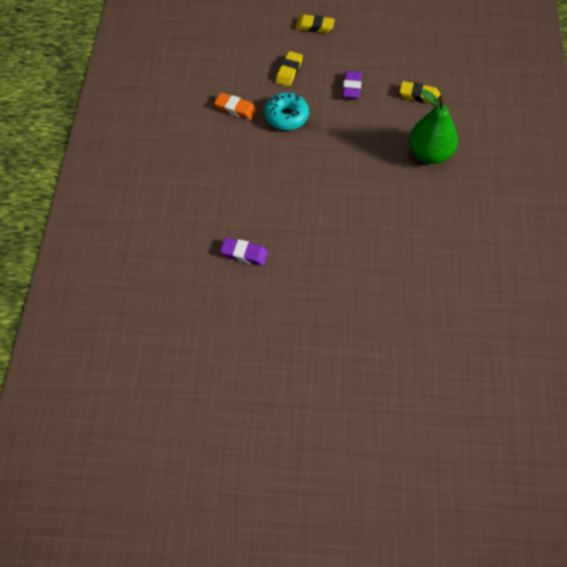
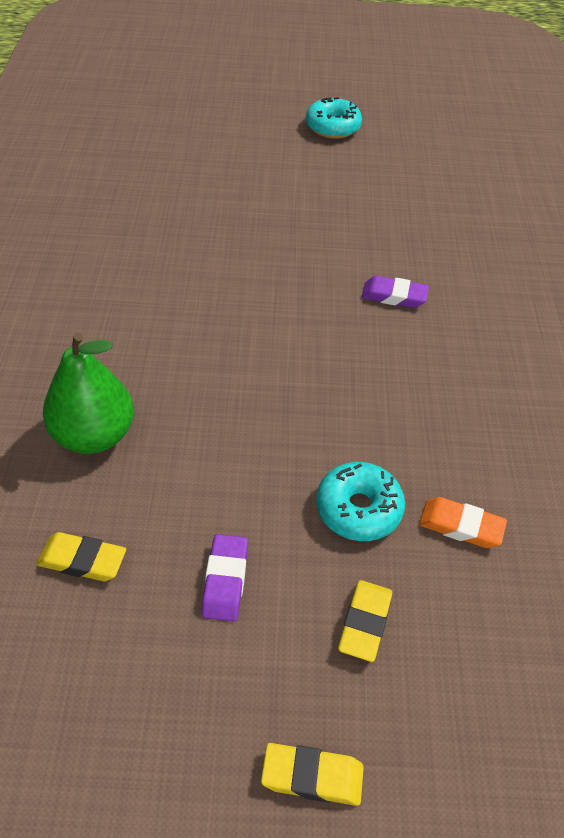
camera: 175 degrees right, 10 degrees down
(270, 473) = (332, 127): none -> turquoise donut

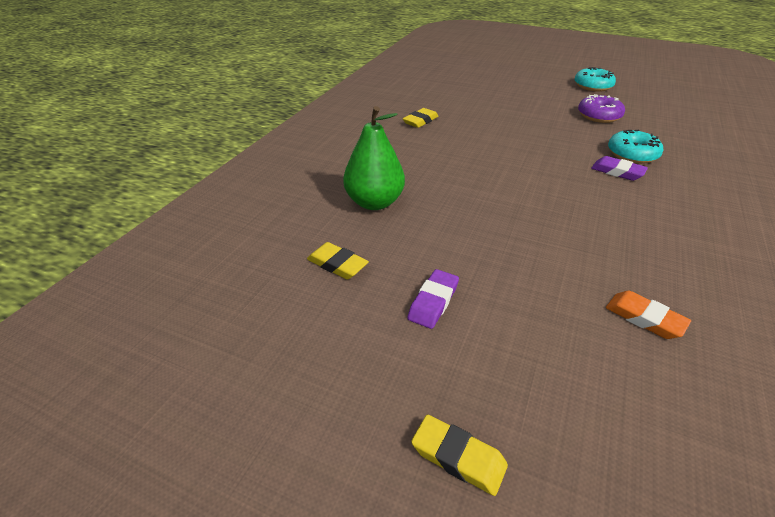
camera: 25 degrees right, 10 degrees down
(352, 190) = (599, 116): none -> purple donut
(358, 509) = (555, 285): turquoise donut -> turquoise donut (632, 154)
(364, 623) = (539, 360): yellow eraser -> yellow eraser (420, 121)

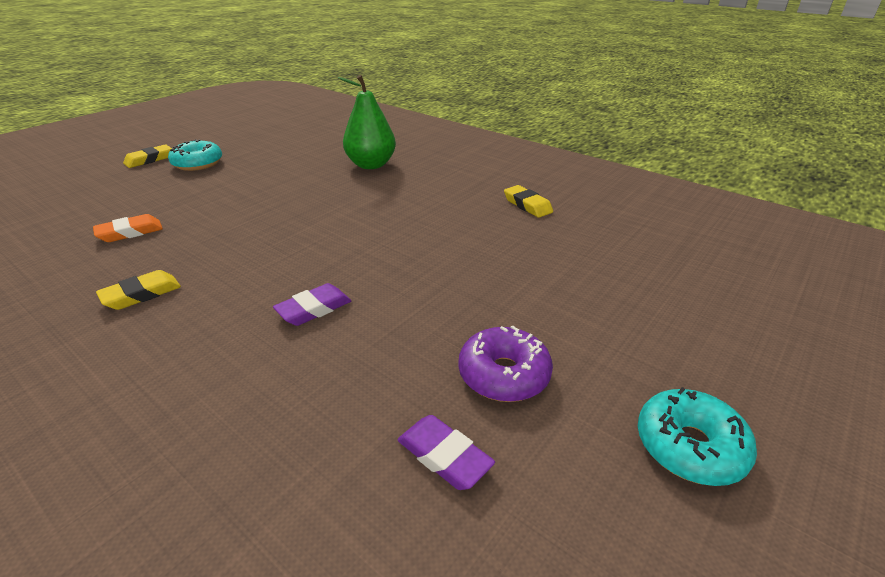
camera: 105 degrees right, 5 degrees down
(337, 264) = (309, 148): yellow eraser -> yellow eraser (141, 294)
(433, 302) = (243, 169): purple eraser -> purple eraser (444, 456)
(632, 154) = (346, 347): turquoise donut -> turquoise donut (198, 163)

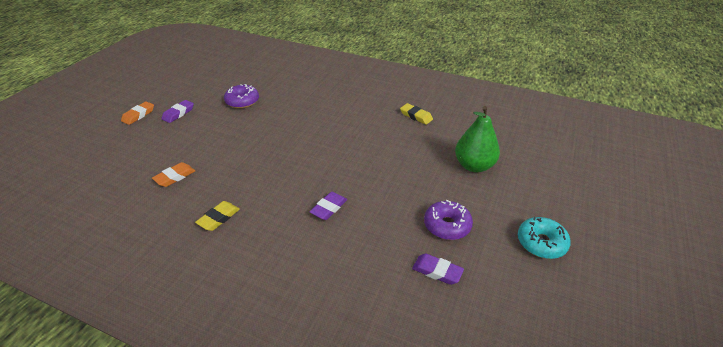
camera: 15 degrees left, 5 degrees up
(149, 160) = (138, 115): yellow eraser -> orange eraser
(198, 163) = (178, 113): turquoise donut -> purple eraser
(288, 160) = (242, 101): none -> purple donut
(371, 165) = (302, 98): green pear -> green pear (474, 166)

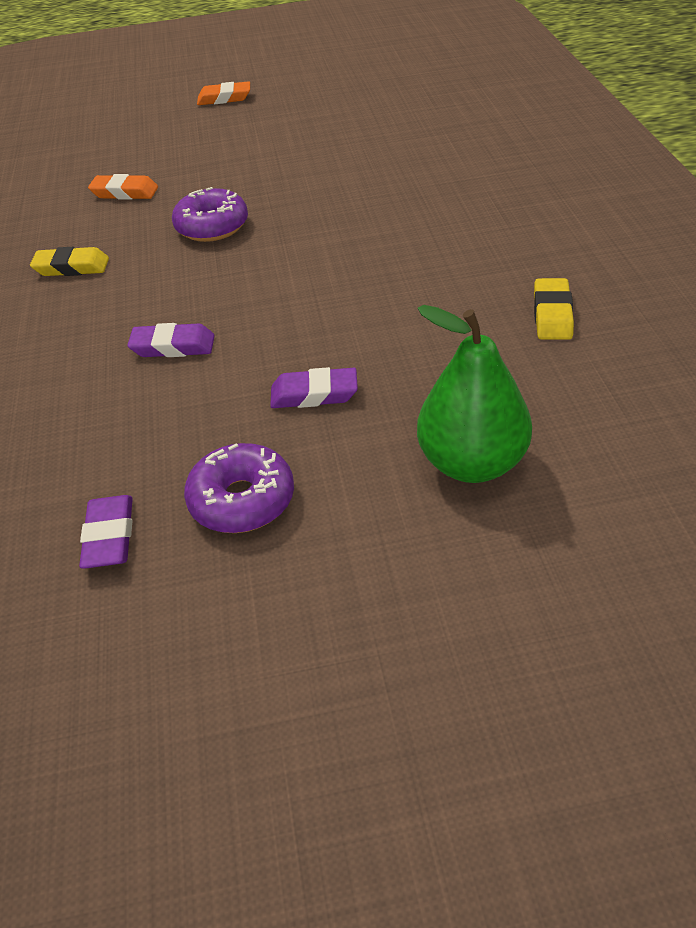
camera: 60 degrees right, 5 degrees up
(178, 113) = (261, 118): purple eraser -> purple eraser (314, 394)
(242, 101) = (354, 141): purple donut -> purple donut (212, 226)
(541, 243) = (304, 669): turquoise donut -> none

